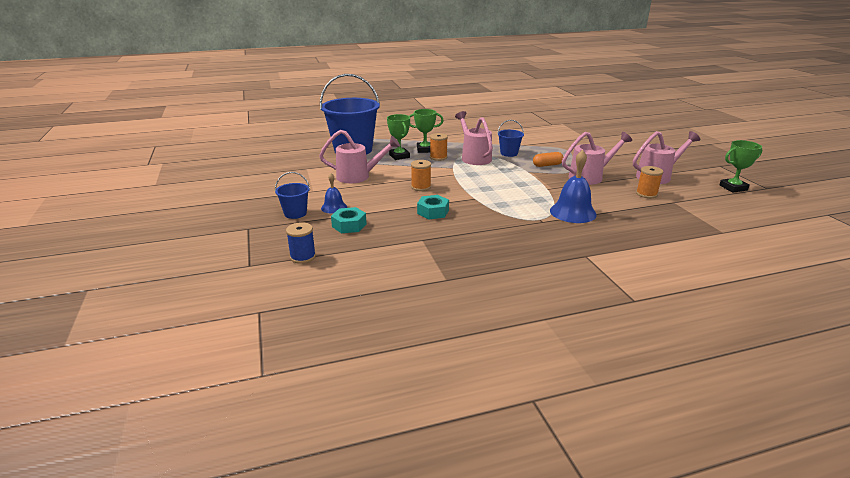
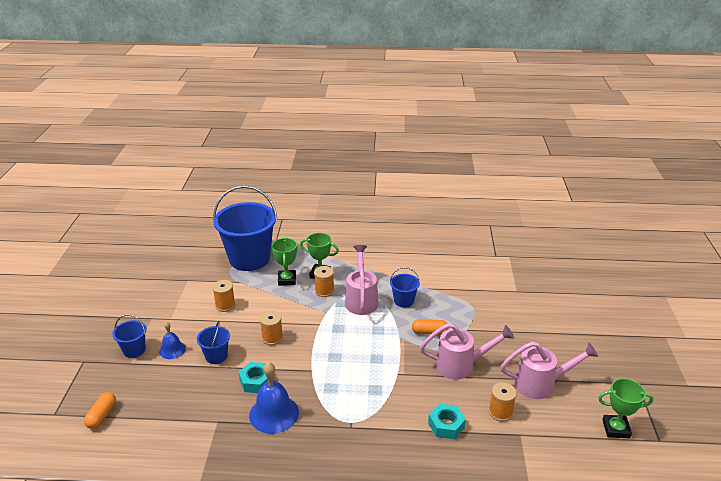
camera: 20 degrees right, 5 degrees up
(303, 257) = (102, 415): blue spool -> orange capsule
(349, 225) = (168, 381): turquoise nut -> turquoise nut (446, 425)
(358, 176) = (225, 305): pink watering can -> orange spool
(380, 204) = (216, 356): none -> blue bucket
(573, 212) = (393, 421): blue bell -> blue bell (274, 413)

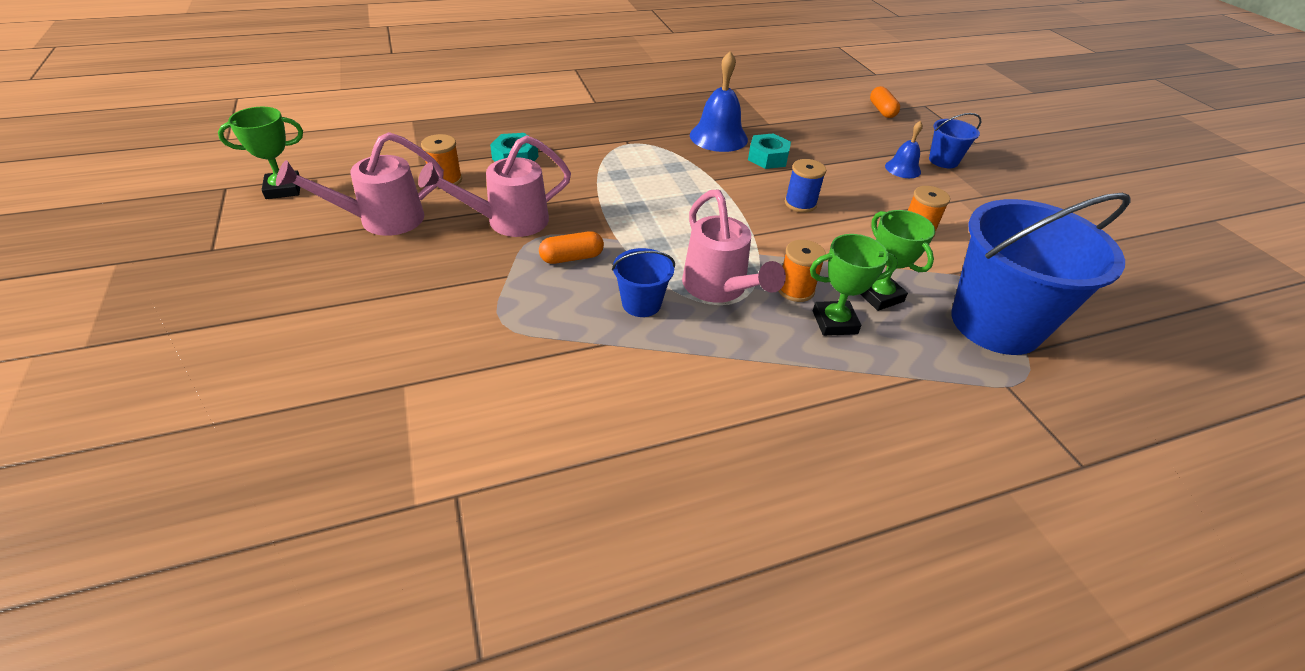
camera: 155 degrees right, 10 degrees up
(216, 356) = (844, 172): blue bucket -> none
(272, 338) = (800, 204): orange spool -> blue spool

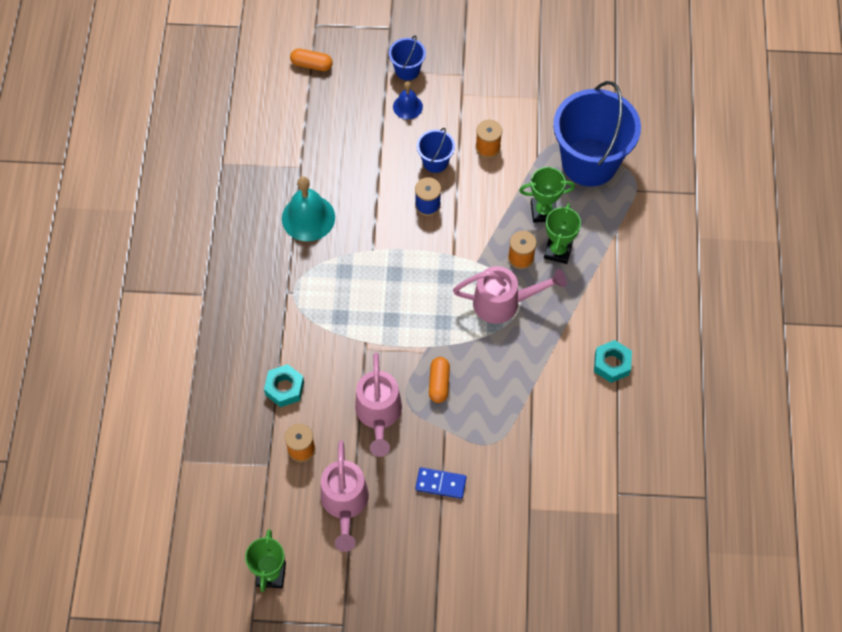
camera: 65 degrees left, 20 degrees up
(426, 288) = (440, 484): none -> blue domino
(641, 303) = (502, 355): blue bucket -> blue bucket (435, 162)
(718, 137) = (308, 217): blue bell -> turquoise bell
(767, 158) = (356, 196): turquoise nut -> turquoise nut (611, 364)

